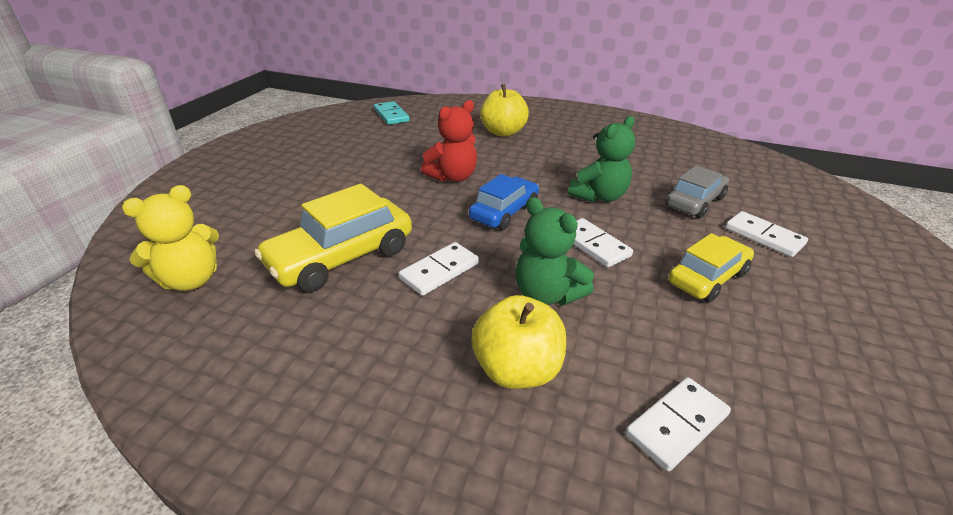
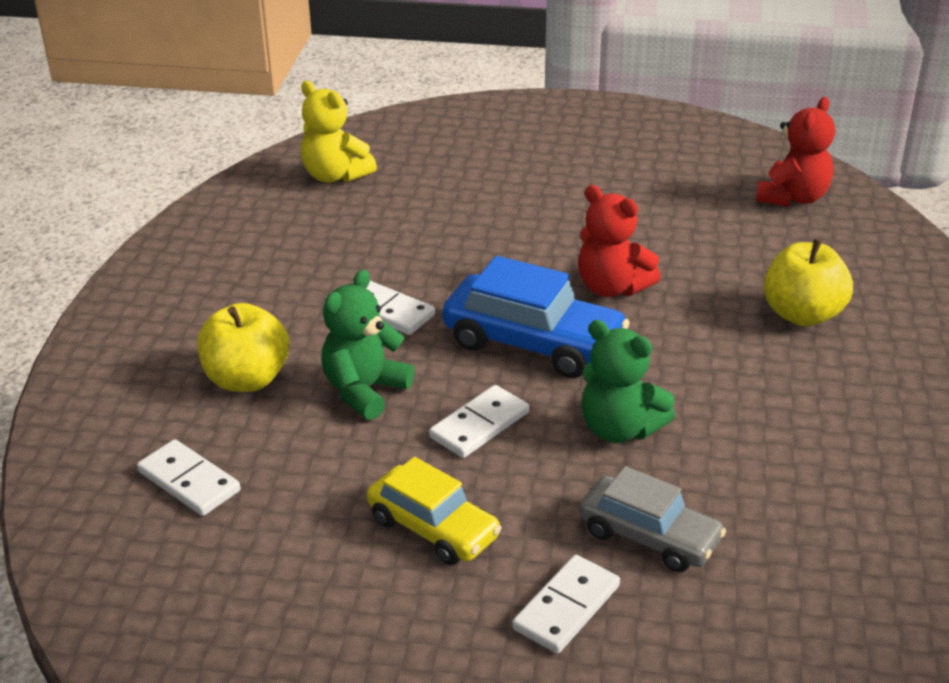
camera: 80 degrees right, 0 degrees up
(341, 257) = (394, 245): yellow car -> none
(391, 115) = (793, 198): turquoise domino -> red teddy bear
(504, 212) = (533, 343): blue car -> blue car, size x1.51

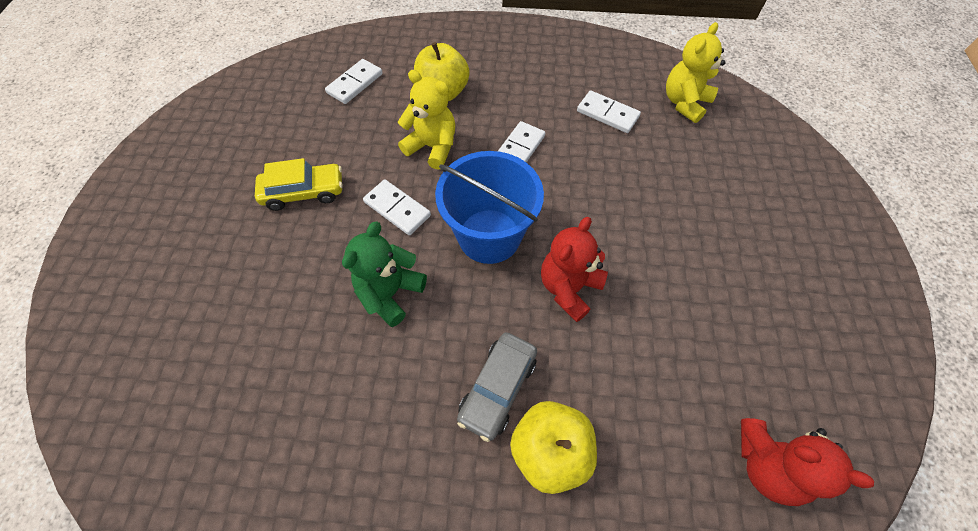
camera: 85 degrees right, 25 degrees up
(365, 391) = (432, 147): green teddy bear -> yellow teddy bear
(433, 528) = (304, 192): yellow car -> yellow car turned 135 degrees counterclockwise
(533, 343) = (489, 236): blue car -> blue bucket
(567, 607) = (226, 263): white domino -> white domino (607, 114)
(649, 536) = (279, 310): grey car -> grey car (498, 388)

